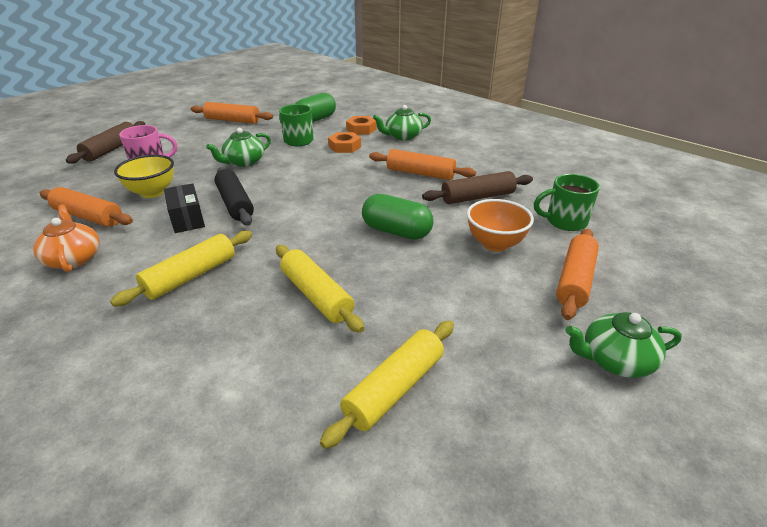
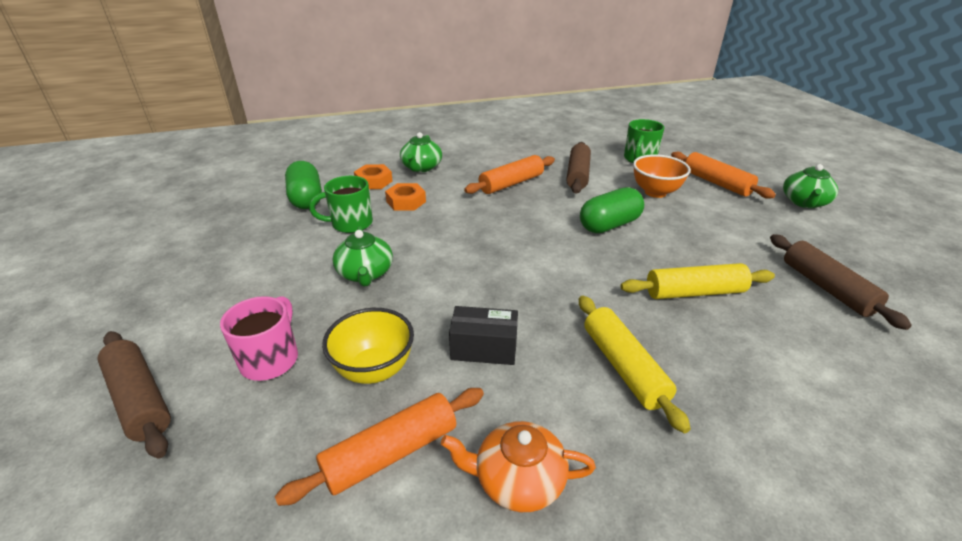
camera: 60 degrees left, 0 degrees up
(232, 120) = (210, 255): orange rolling pin -> none
(235, 203) = (475, 303): black rolling pin -> none
(394, 388) = (826, 288): yellow rolling pin -> brown rolling pin

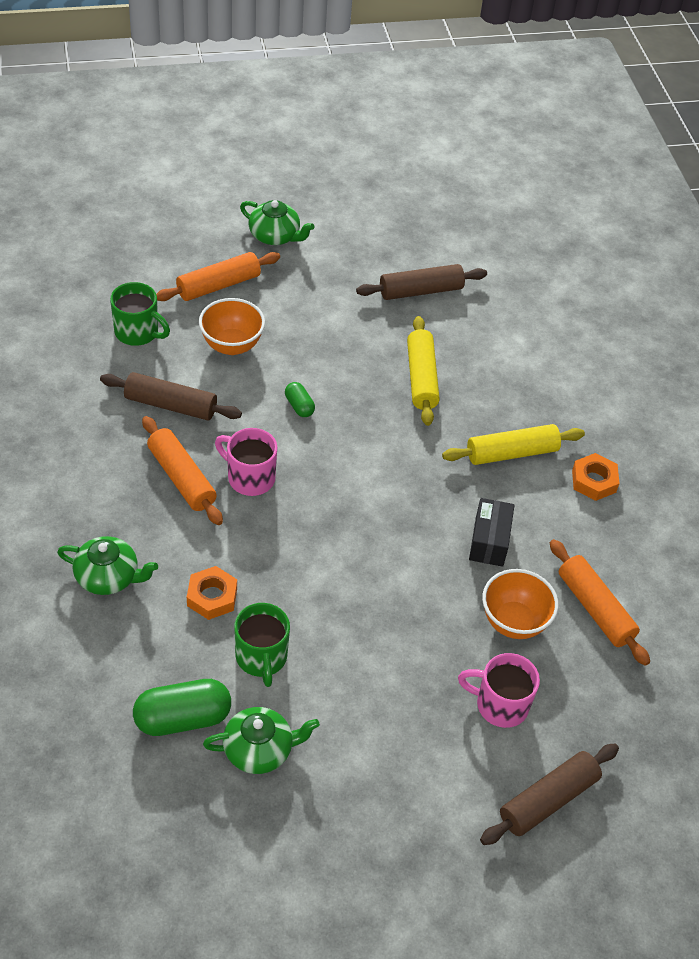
camera: 90 degrees left, 15 degrees up
(365, 273) = (372, 636): green teapot -> green teapot (259, 749)
(373, 181) = (143, 636): orange nut -> orange nut (594, 481)
(374, 370) = (514, 622): yellow bowl -> orange bowl
(517, 480) = (613, 536): orange teapot -> none
(521, 208) = (249, 477): none -> pink mug
(609, 225) = (299, 406): green capsule -> green capsule, size x0.52

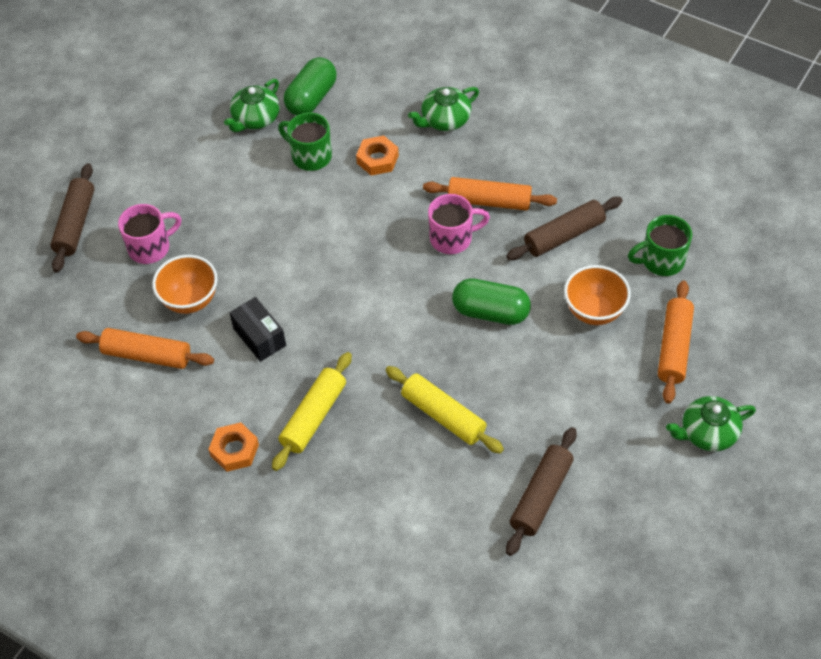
camera: 140 degrees right, 5 degrees up
(299, 406) = (490, 312): green capsule -> green capsule, size x1.93

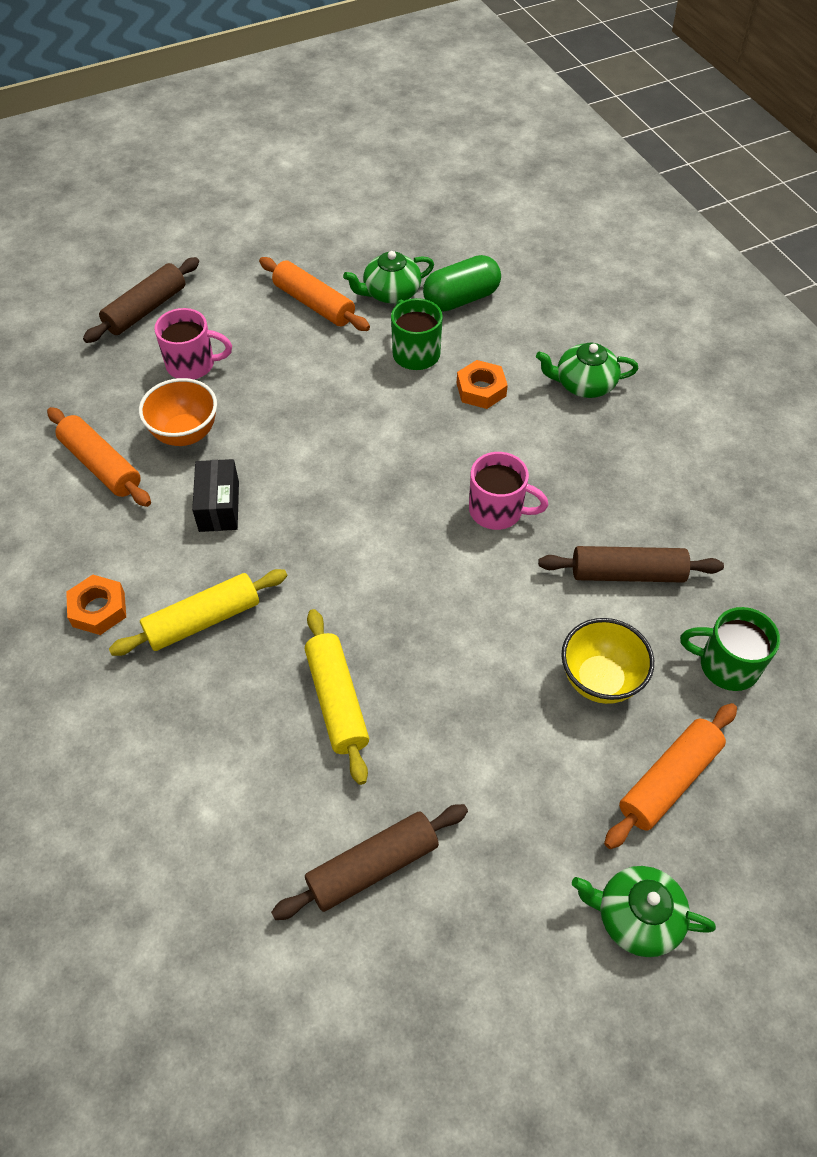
camera: 30 degrees right, 0 degrees up
(489, 201) = (568, 492): orange rolling pin -> orange rolling pin (314, 304)
(490, 312) = (478, 614): green capsule -> none
(594, 311) = (600, 680): orange bowl -> yellow bowl

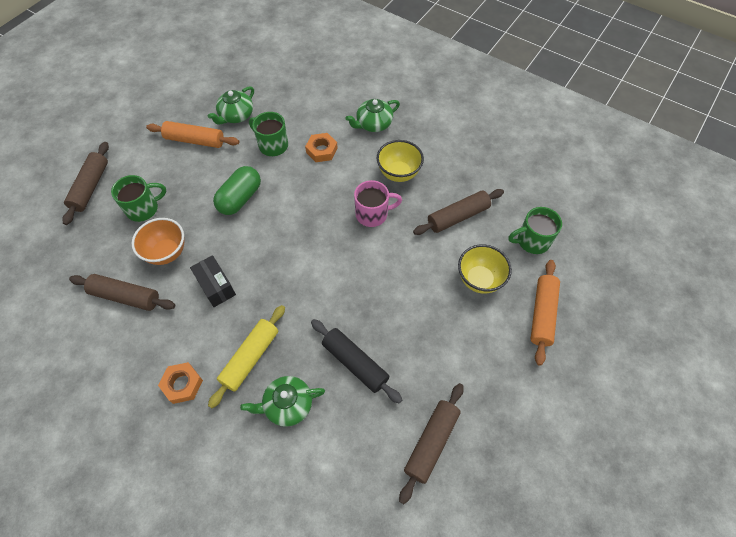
camera: 30 degrees left, 5 degrees up
(101, 465) = (126, 296): orange rolling pin -> brown rolling pin
(192, 365) = (143, 208): pink mug -> green mug
(337, 701) = (355, 363): yellow rolling pin -> black rolling pin
(461, 299) = (278, 103): green capsule -> green capsule (240, 198)
(575, 470) = (398, 173): none -> yellow bowl
(636, 917) = (570, 392): green teapot -> green teapot (287, 405)

